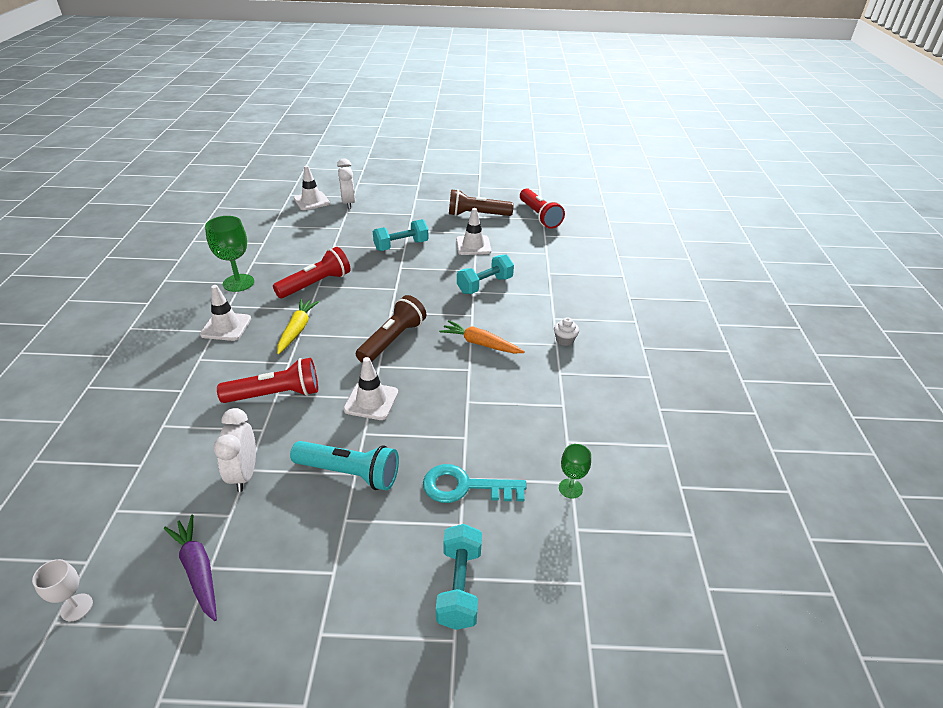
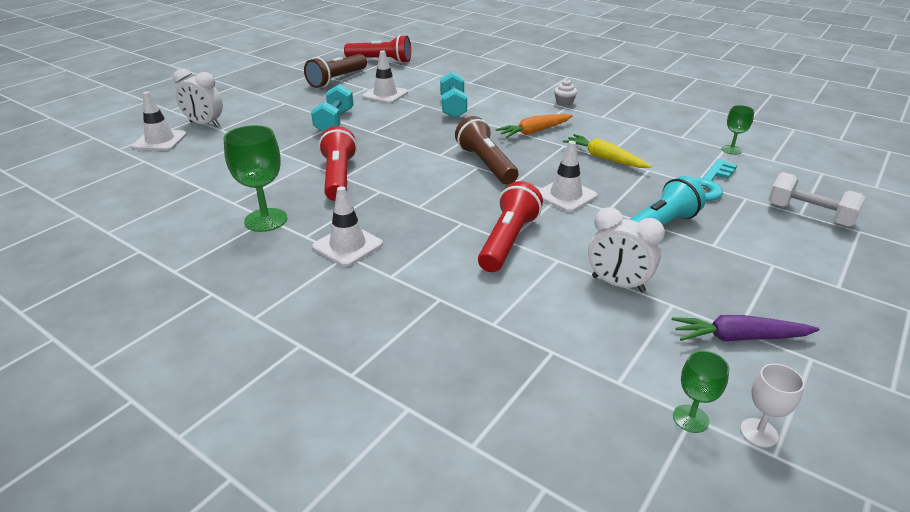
camera: 55 degrees left, 5 degrees down
(83, 562) = (690, 419): none -> green goblet
(297, 330) = (409, 205): yellow carrot -> yellow carrot (604, 158)
(459, 586) = (809, 215): turquoise dumbbell -> white dumbbell

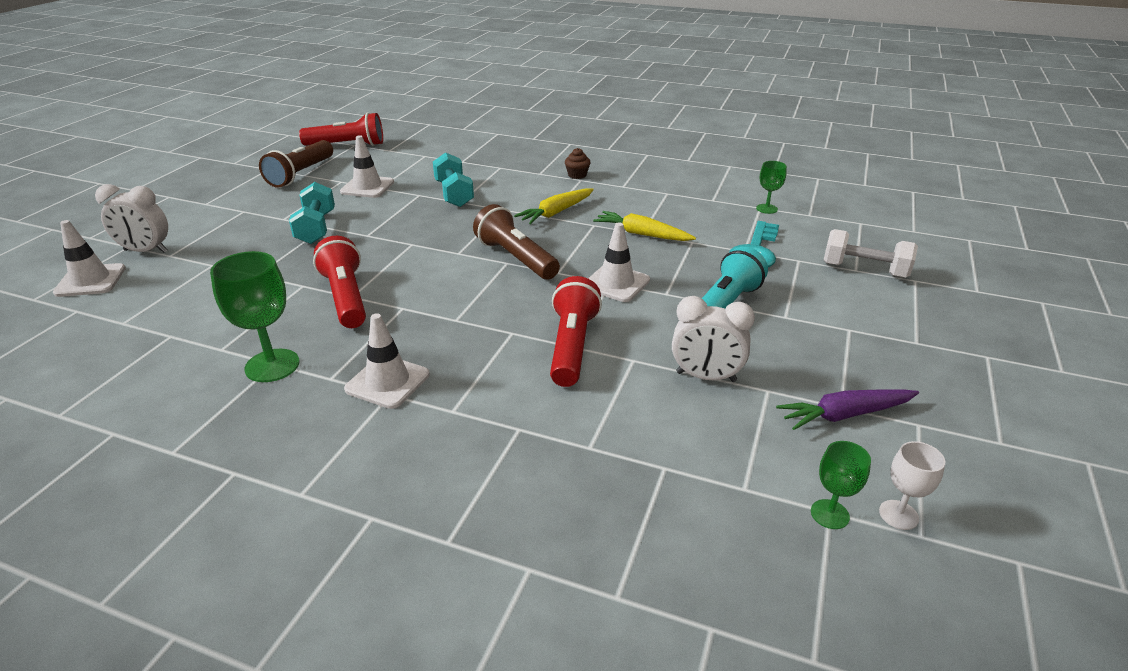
camera: 15 degrees left, 0 degrees up
(534, 131) = (556, 212): orange carrot -> yellow carrot
(564, 103) = (577, 175): white cupcake -> brown cupcake

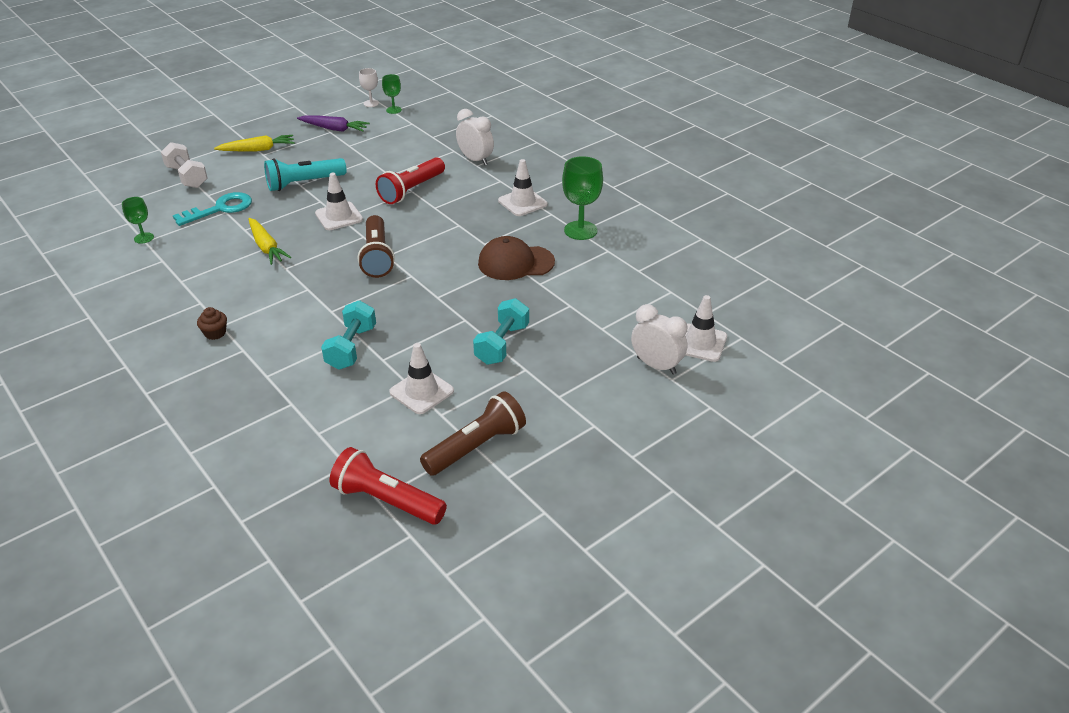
camera: 150 degrees left, 5 degrees up
(346, 297) = (515, 263): red flashlight -> brown cap
(556, 212) = (296, 291): yellow carrot -> yellow carrot (258, 150)
(706, 377) = (367, 158): white clock -> white clock (475, 160)

